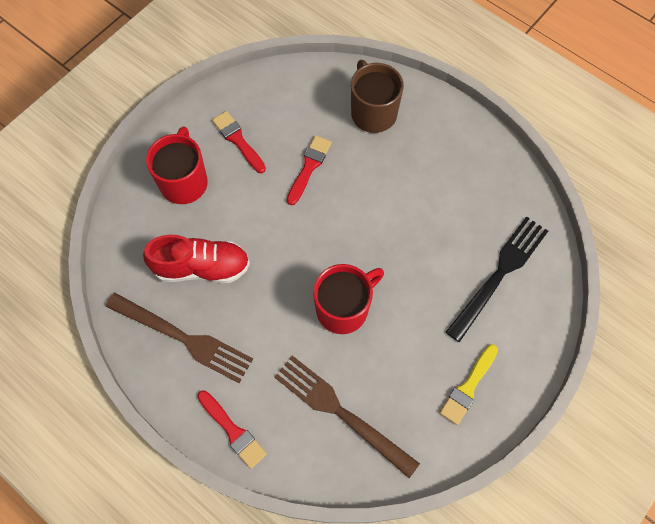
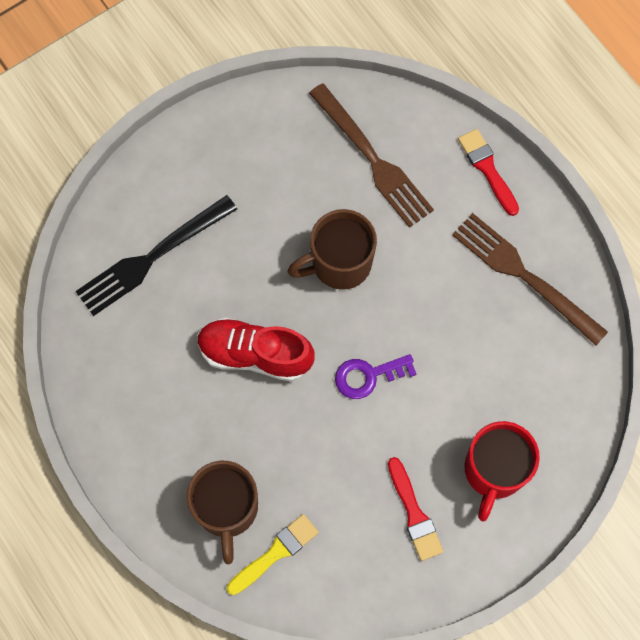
camera: 165 degrees left, 5 degrees up
(202, 267) = (490, 352): red shoe -> red shoe (255, 354)
(296, 225) = (368, 376): none -> purple key
(309, 167) = (332, 450): red brush -> none
(344, 308) = (339, 263): red mug -> brown mug
(468, 387) = (233, 151): yellow brush -> yellow brush (275, 553)

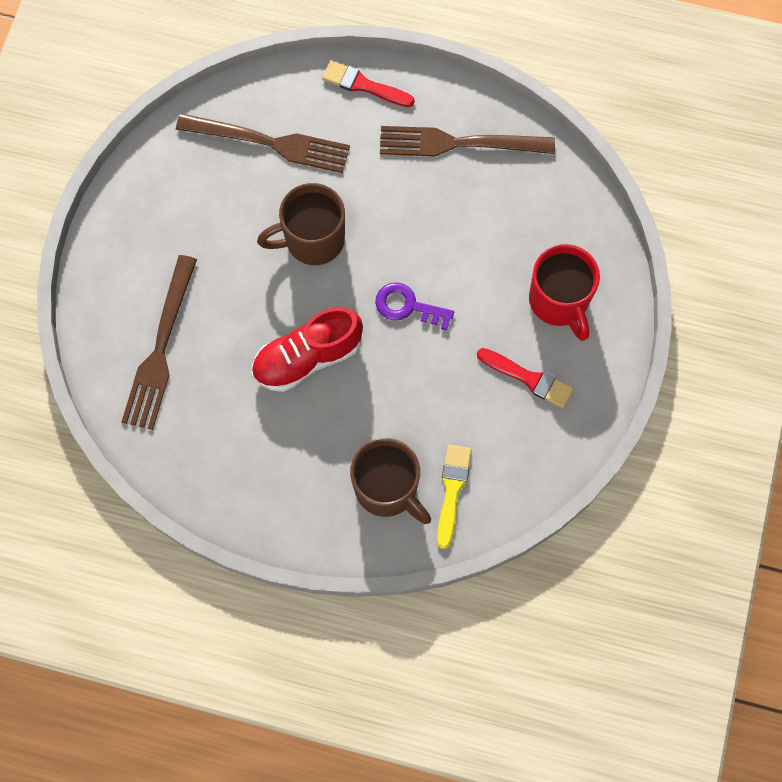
camera: 40 degrees left, 0 degrees up
(151, 258) = (160, 350): black fork -> brown fork
(339, 263) = (312, 240): brown mug -> brown mug turned 45 degrees clockwise
(368, 376) = (407, 306): purple key -> purple key turned 75 degrees clockwise

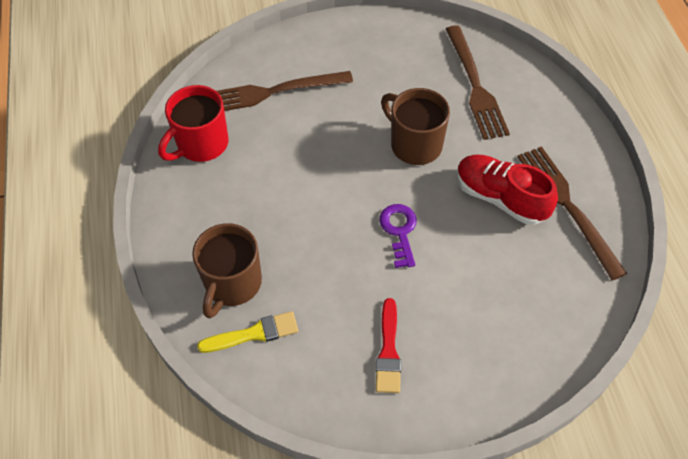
camera: 65 degrees right, 15 degrees down
(307, 358) = (315, 182): red shoe -> red shoe (500, 198)
(363, 85) = (567, 122): red brush -> none
(559, 301) = (476, 345): red mug -> red mug (201, 144)

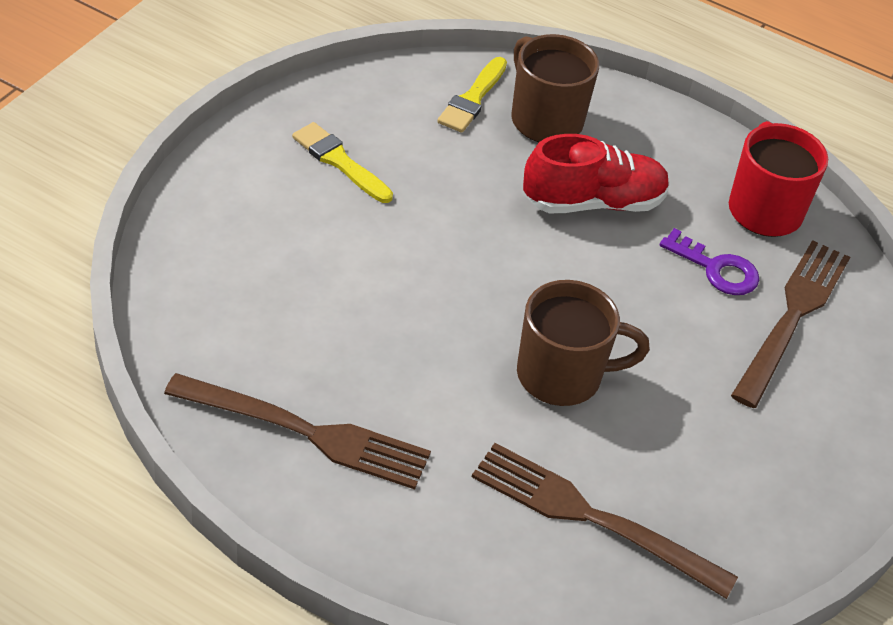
camera: 125 degrees right, 10 degrees down
(388, 351) = (339, 161): red brush -> yellow brush
(399, 231) = (458, 269): purple key -> purple key (716, 269)
(500, 198) = (393, 384): red shoe -> red shoe (593, 202)

